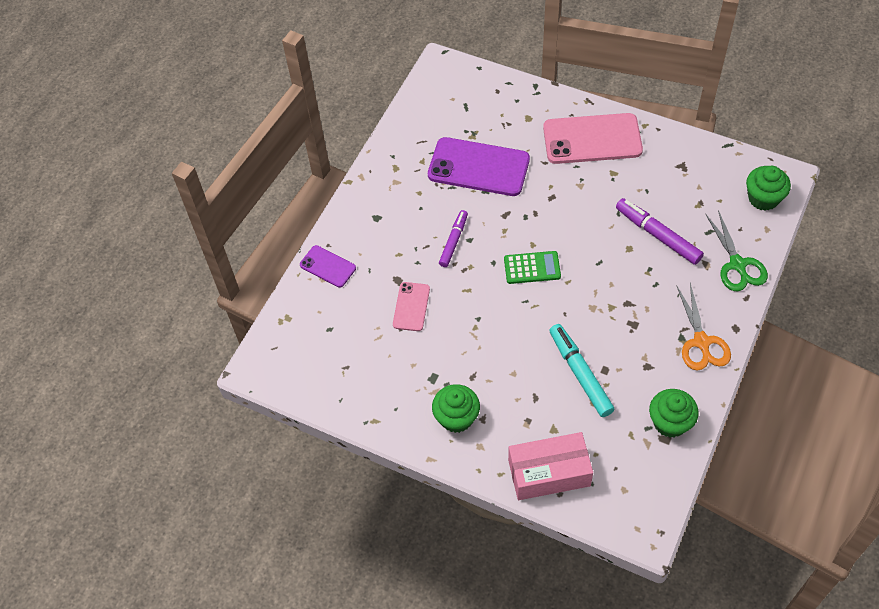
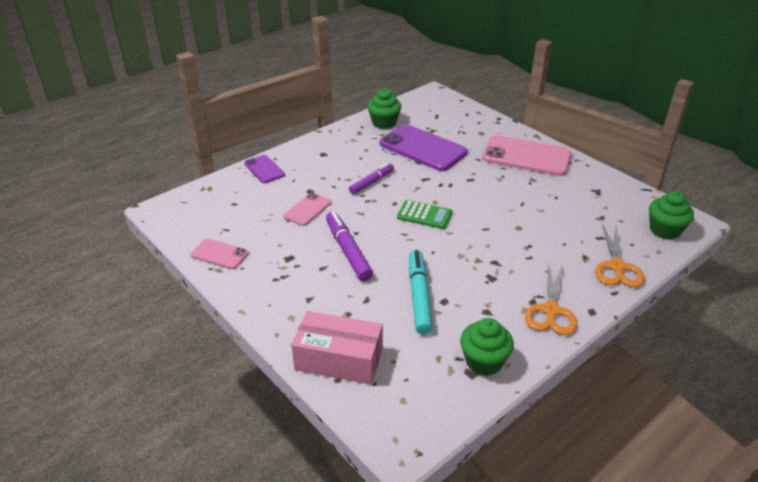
camera: 20 degrees right, 20 degrees down
(362, 401) = (219, 254): none -> pink phone
(456, 418) = (287, 290): green cupcake -> green cupcake (384, 123)
(658, 235) = (550, 226): purple marker -> purple marker (348, 251)
(737, 265) = (617, 267): green scissors -> orange scissors

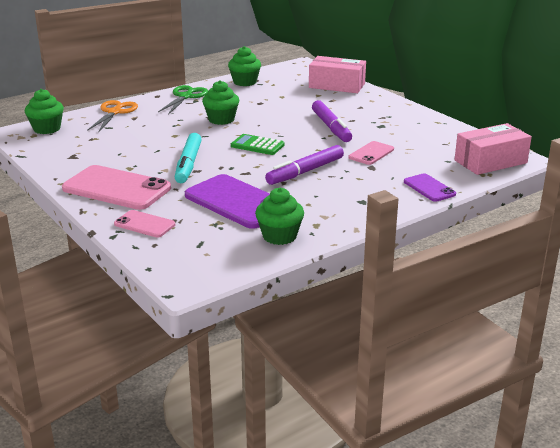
camera: 175 degrees left, 10 degrees down
(192, 204) = (490, 161): none -> pink box
(219, 254) = (441, 129): pink phone -> pink phone (144, 224)
(372, 182) = (305, 172): purple marker -> purple marker, size x1.52
(419, 296) = (277, 105): turquoise marker -> turquoise marker (188, 164)
(480, 259) = (221, 119): none -> green cupcake
(551, 311) = (185, 96): orange scissors -> green scissors

